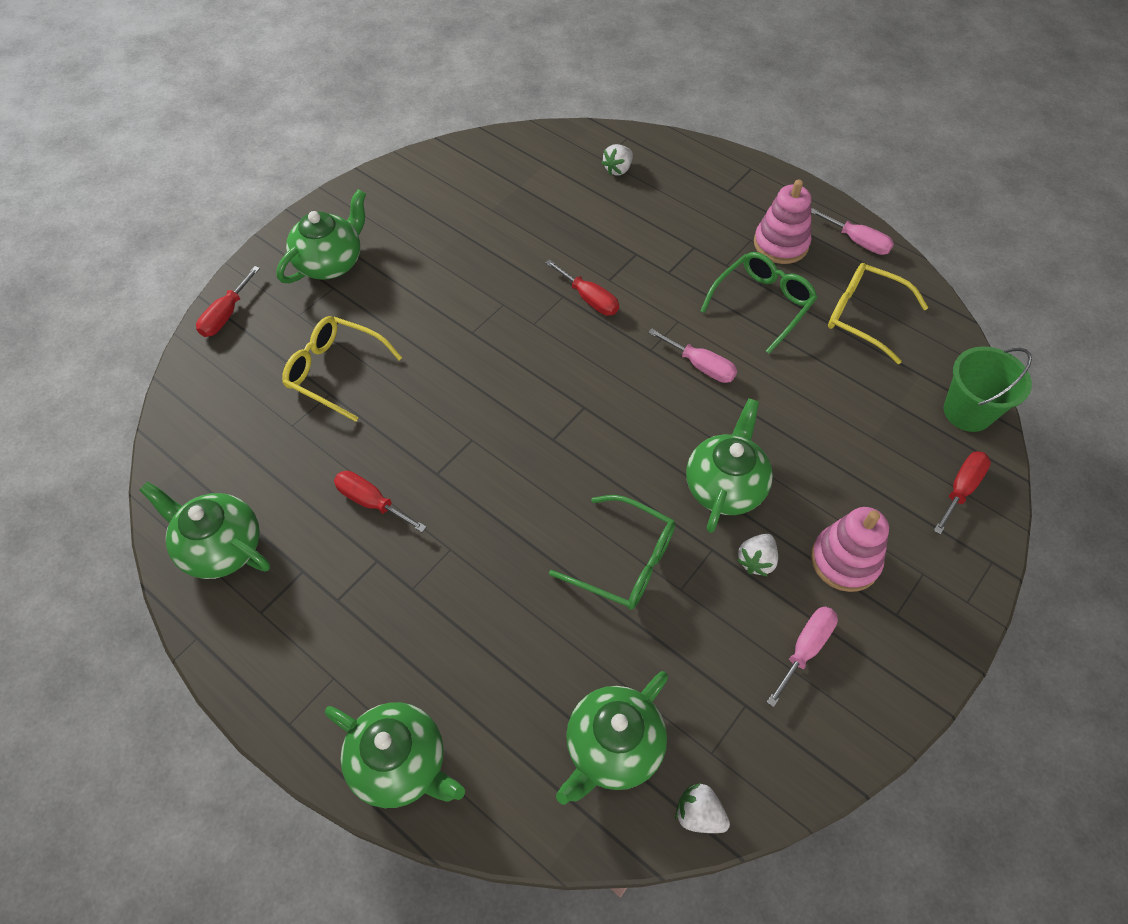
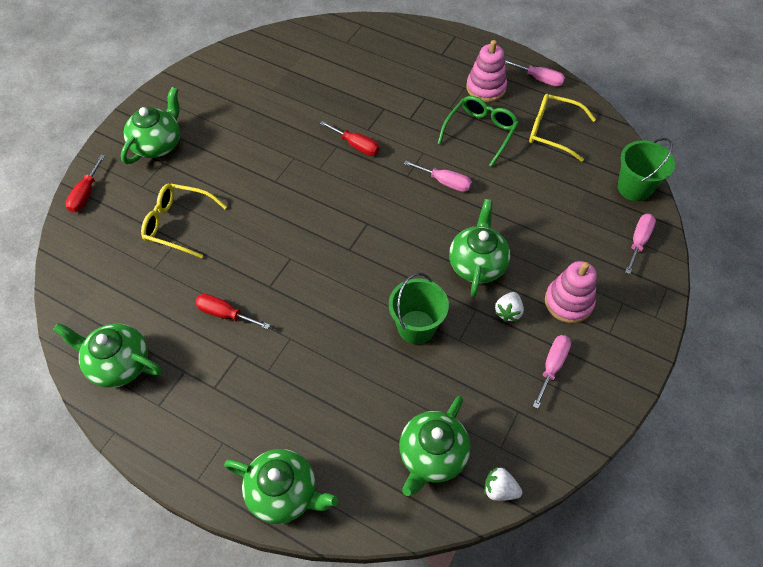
camera: 10 degrees left, 0 degrees up
(618, 169) = (359, 48): white strawberry -> none
(624, 561) = (416, 327): green glasses -> green bucket
(961, 489) = (638, 241): red screwdriver -> pink screwdriver

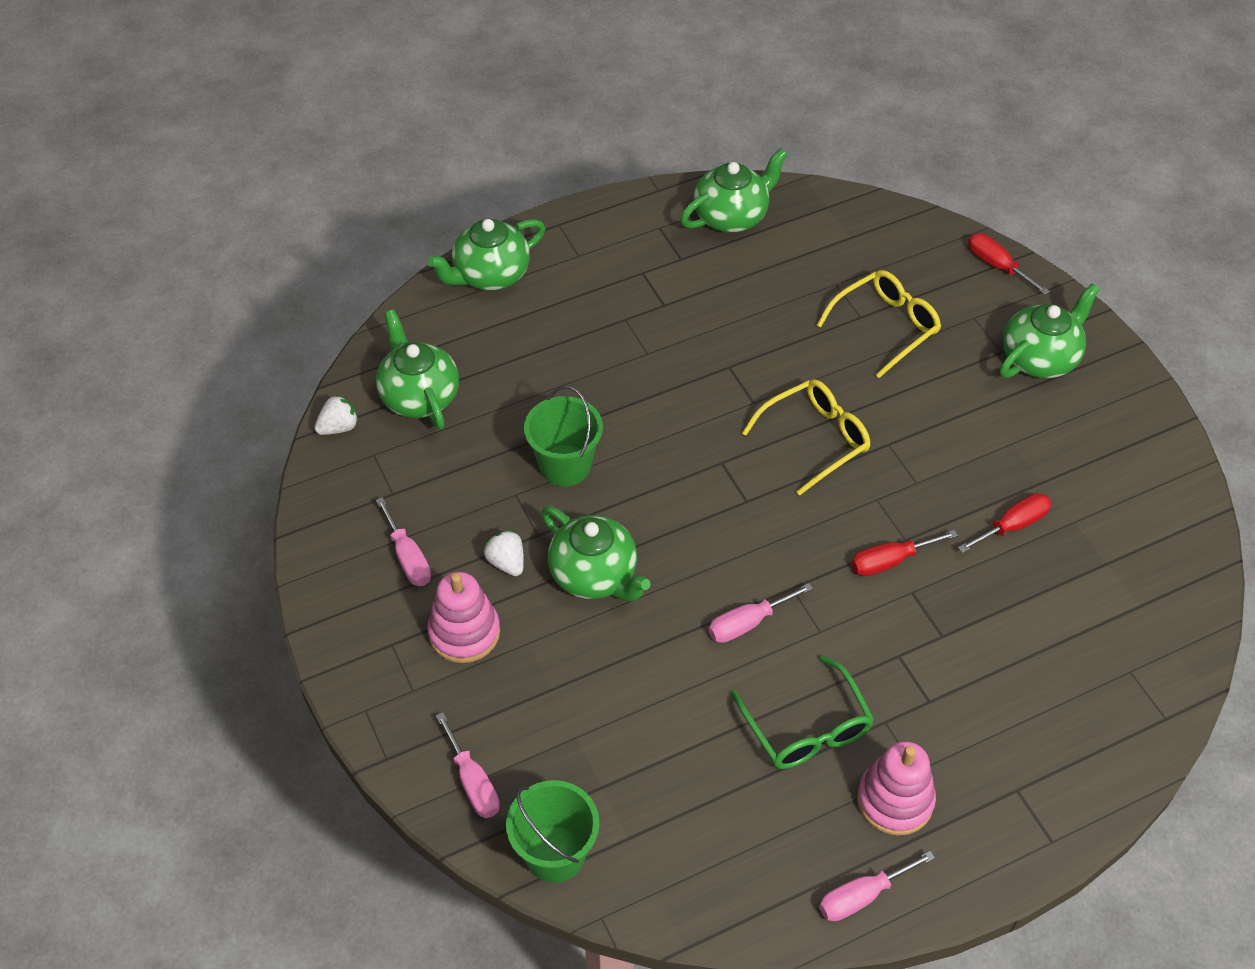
camera: 125 degrees right, 5 degrees down
(158, 144) = (1040, 358): green teapot -> green teapot turned 105 degrees counterclockwise
(225, 314) = (723, 315): red screwdriver -> red screwdriver (1012, 525)
(553, 131) = (738, 828): yellow glasses -> yellow glasses (815, 439)

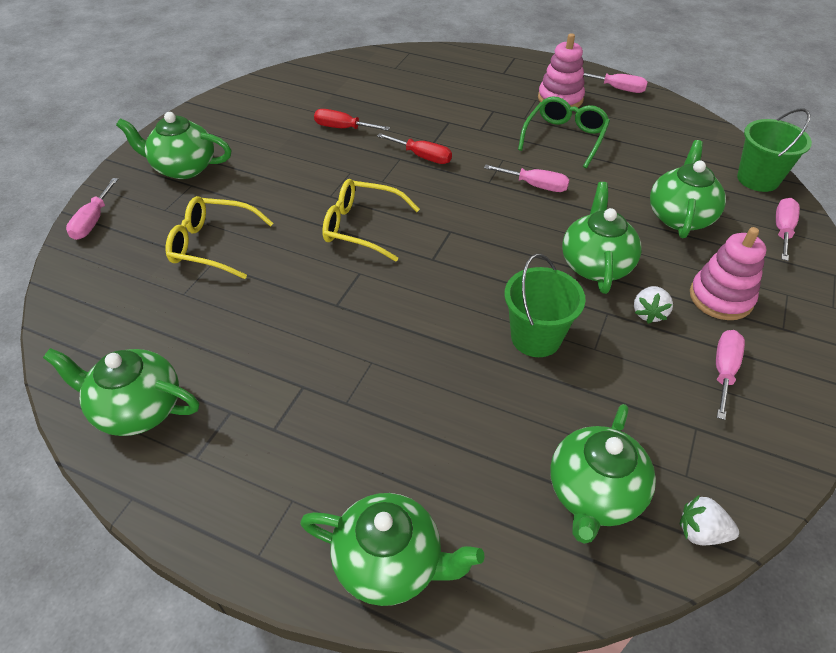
camera: 130 degrees left, 5 degrees down
(581, 709) = (680, 216): none -> green teapot
(997, 266) = (93, 221): red screwdriver -> pink screwdriver

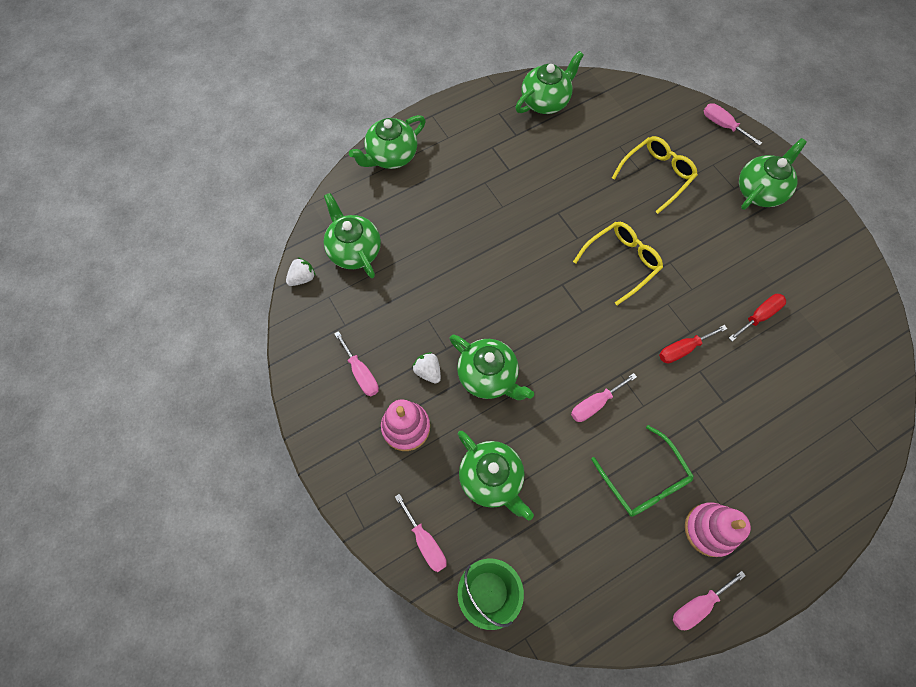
camera: 125 degrees right, 20 degrees up
(536, 337) = (458, 295): green bucket -> none

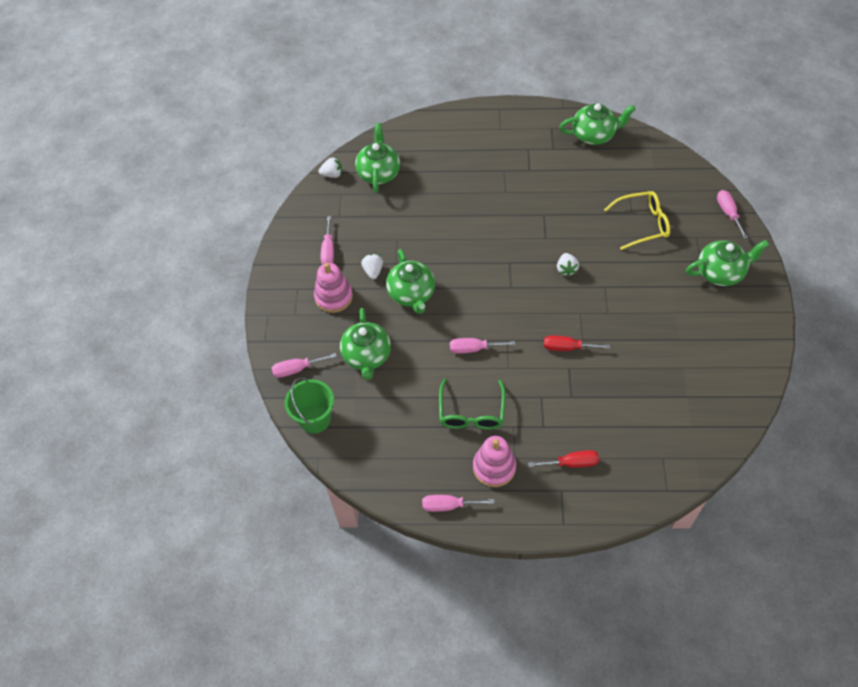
camera: 35 degrees right, 10 degrees down
(391, 156) = (449, 123): green teapot -> none
(425, 542) = (297, 369): pink screwdriver -> pink screwdriver turned 75 degrees clockwise
(621, 262) = (566, 269): yellow glasses -> white strawberry
(759, 316) = (646, 356): red screwdriver -> red screwdriver (571, 463)

